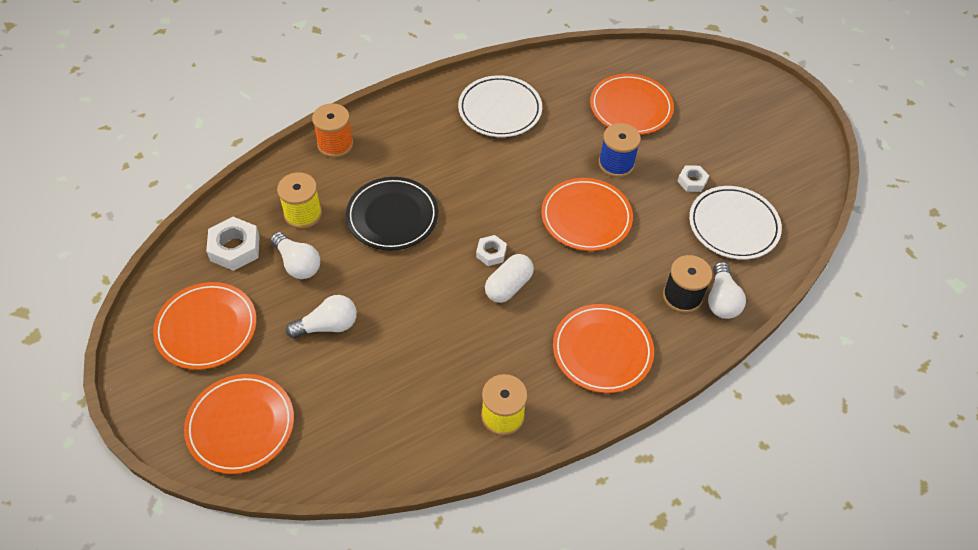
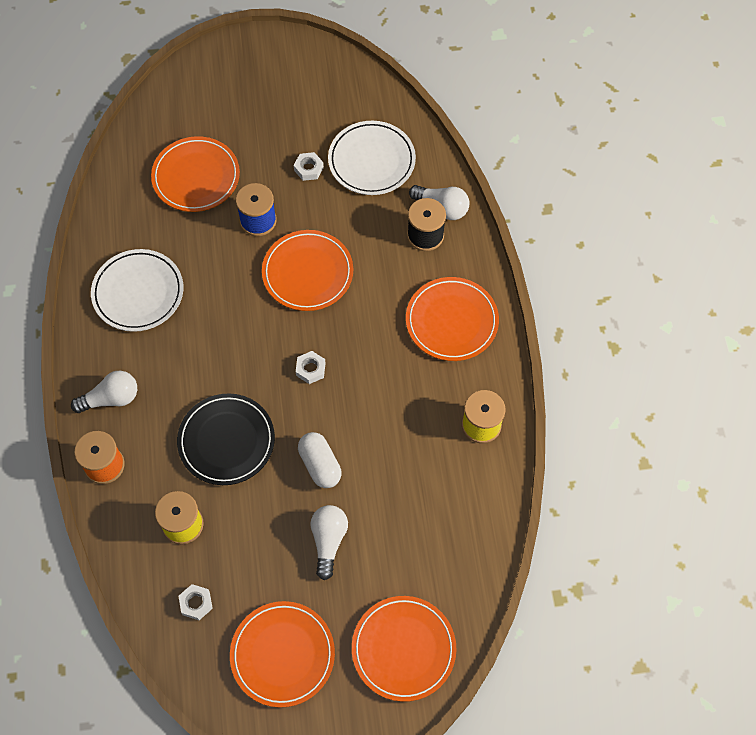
camera: 65 degrees left, 10 degrees up
(235, 248) = (196, 603): white nut -> white nut, size x0.59
(297, 264) = (243, 547): white light bulb -> white light bulb (111, 398)
(508, 286) = (353, 369): white capsule -> white capsule (320, 465)

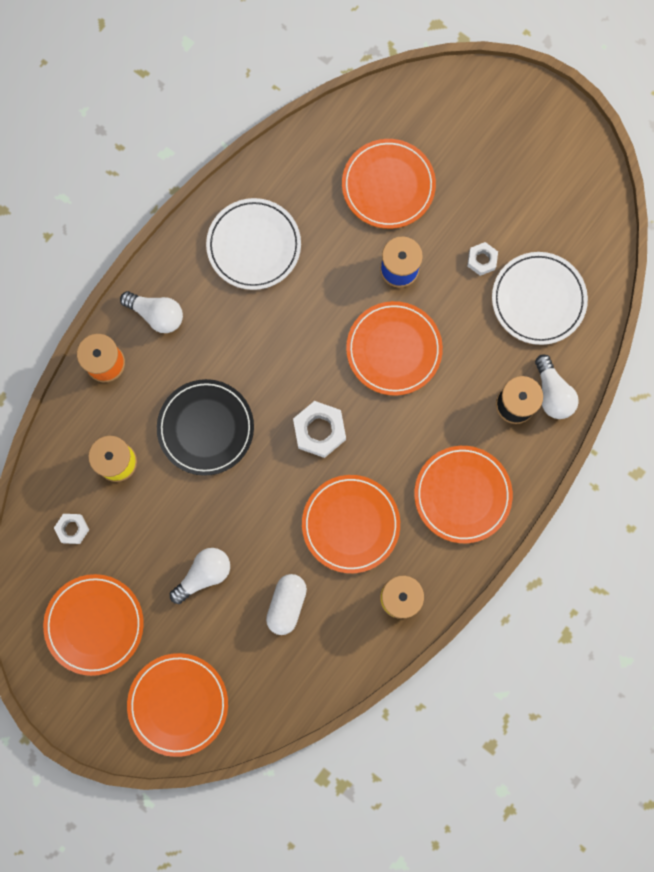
camera: 45 degrees right, 15 degrees up
(310, 369) = (319, 431): white nut -> white nut, size x1.69
(320, 465) = (253, 512): white capsule -> white capsule (287, 604)
(397, 409) = (350, 524): none -> orange plate

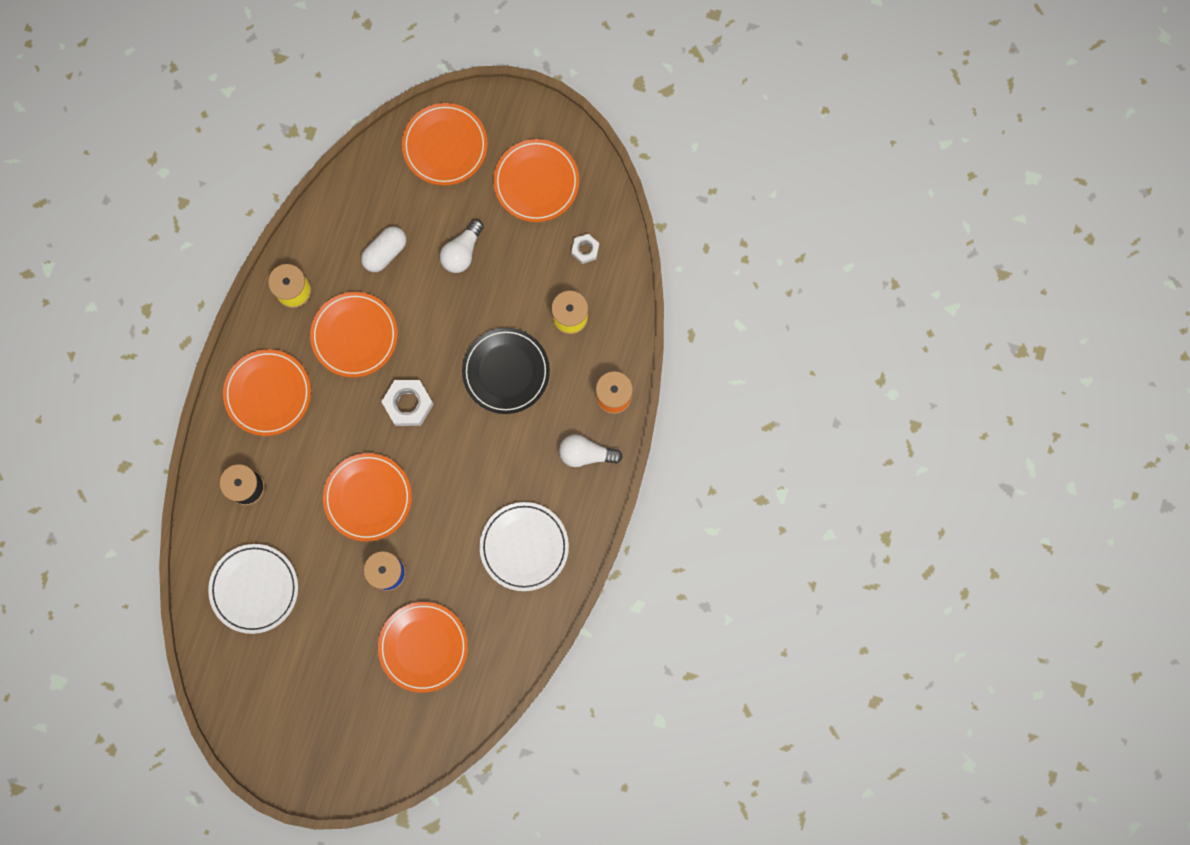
camera: 160 degrees right, 0 degrees up
(287, 604) = (385, 252): white capsule -> white capsule turned 45 degrees clockwise
(481, 260) = (316, 607): white nut -> none
(552, 393) = (217, 508): white light bulb -> none

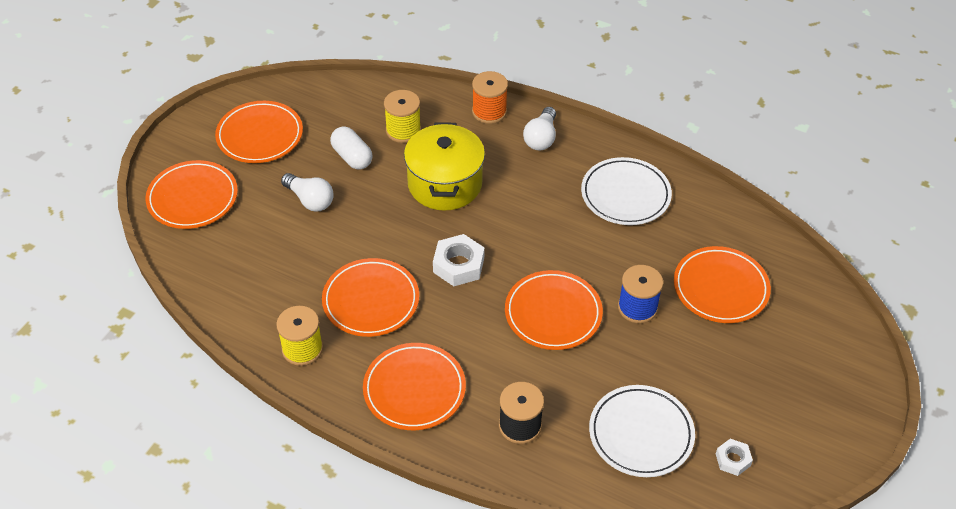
camera: 80 degrees left, 30 degrees down
(385, 252) = (288, 262): white capsule -> white capsule (352, 157)
(506, 372) = (445, 184): black plate -> yellow pot
(585, 250) = (340, 111): white nut -> white nut (733, 460)

